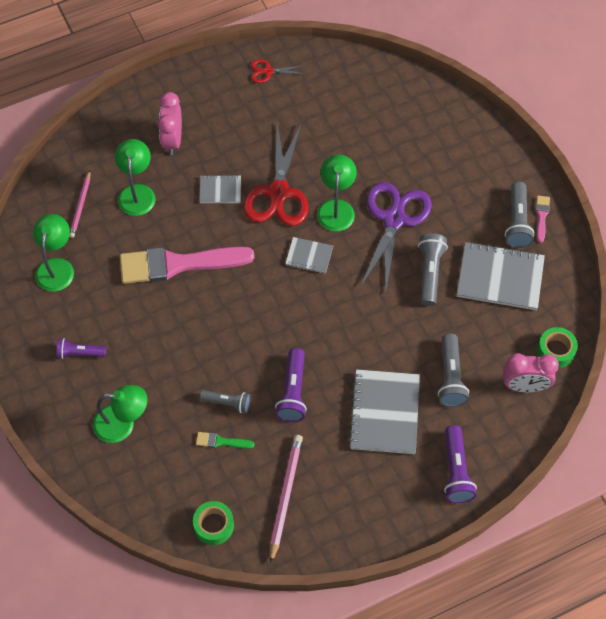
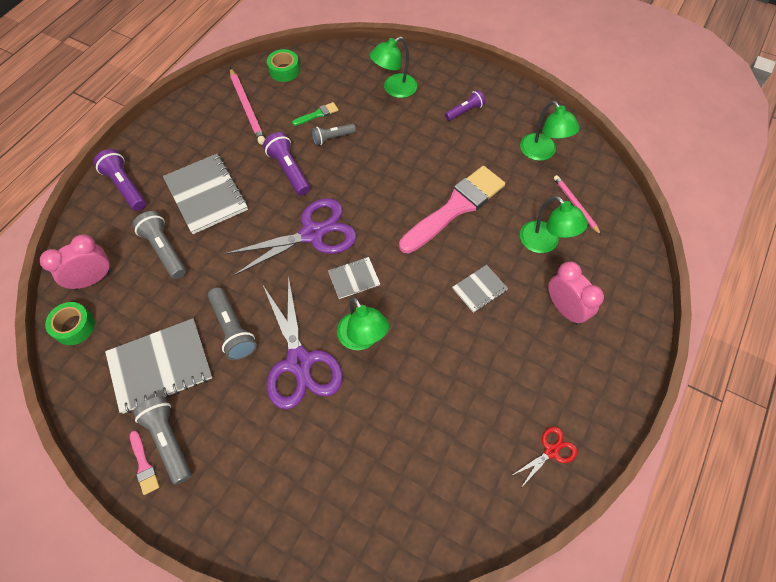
camera: 145 degrees right, 0 degrees up
(278, 193) = (427, 319): red scissors -> none
(315, 315) = (312, 233): none -> purple scissors

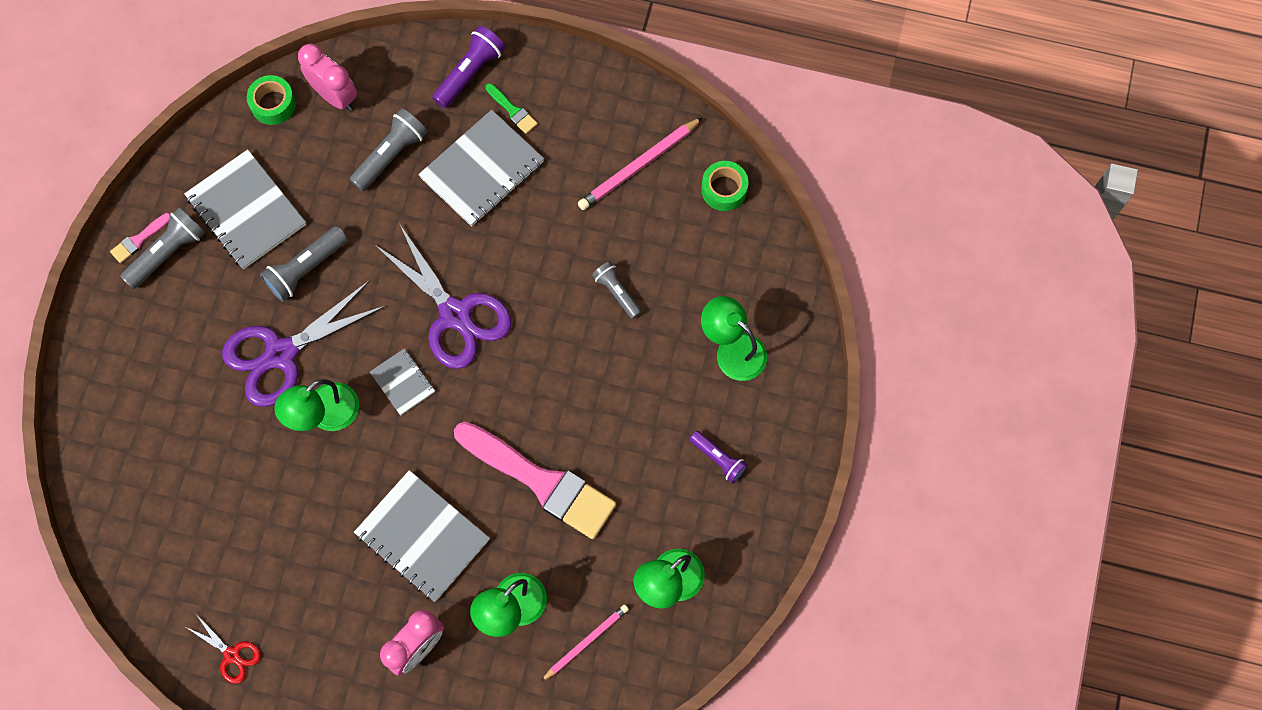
camera: 75 degrees right, 10 degrees up
(289, 170) = (546, 255): purple flashlight -> none
(317, 114) = (654, 260): green brush -> green brush (512, 110)
(479, 289) = (422, 537): grey notebook -> grey notebook, size x1.91

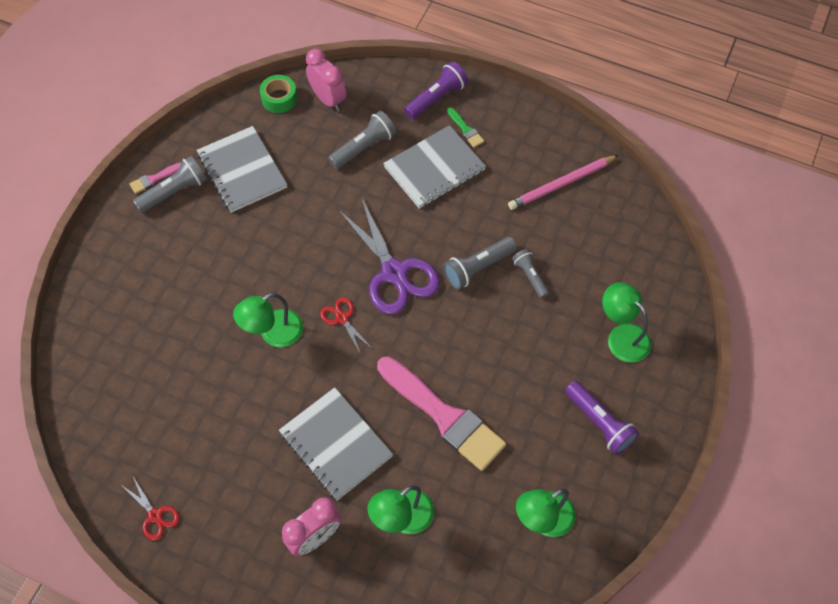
camera: 10 degrees right, 10 degrees down
(281, 354) = (247, 281): purple scissors -> none
(305, 269) = (280, 220): grey flashlight -> grey flashlight (478, 268)
(403, 382) = (342, 318): grey notebook -> red scissors
(586, 642) = (462, 558): pink pencil -> none
(718, 459) = (599, 423): purple flashlight -> purple flashlight, size x1.51
(724, 189) = (629, 212): green tape -> none

